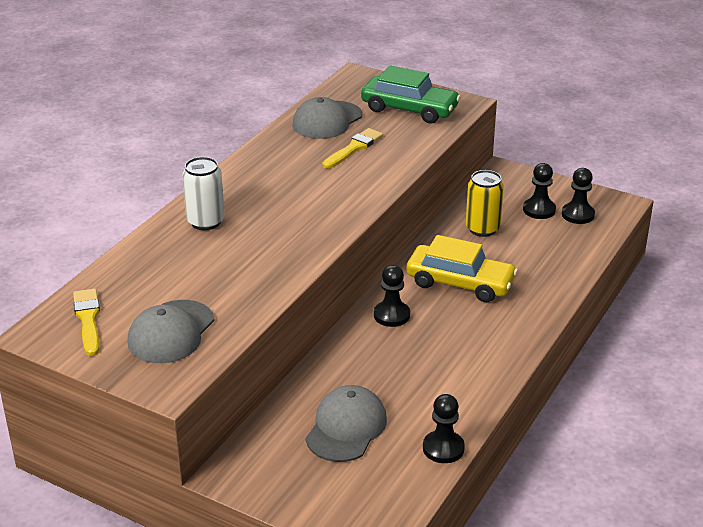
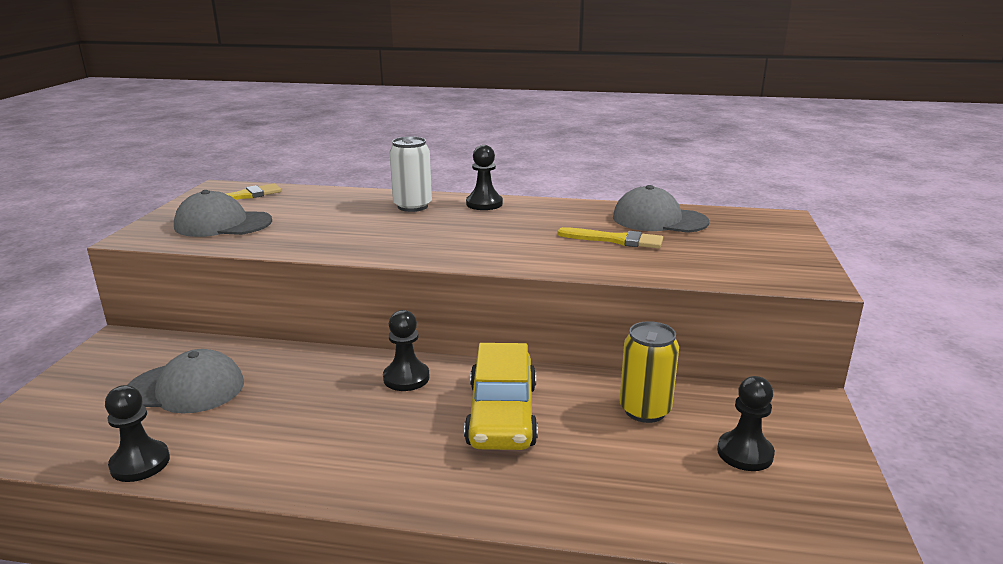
camera: 70 degrees right, 10 degrees down
(409, 109) = (746, 253): green car -> none
(577, 215) = (773, 497): black pawn -> black pawn (484, 204)

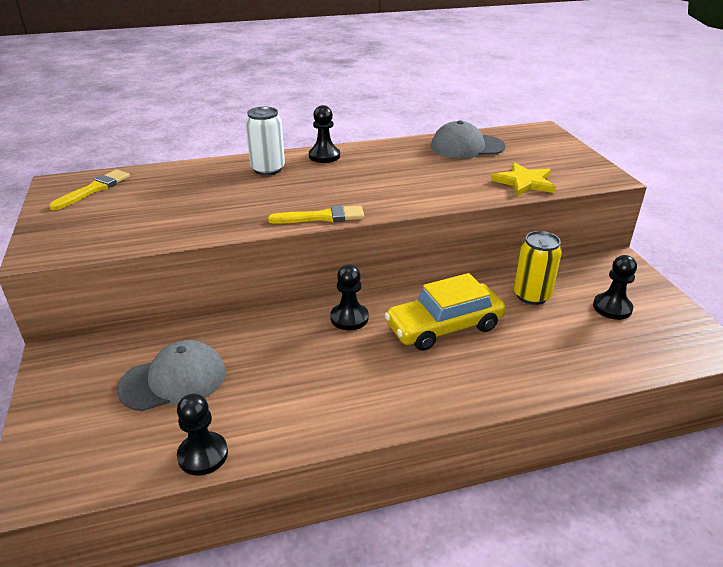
camera: 25 degrees left, 10 degrees up
(223, 224) = (112, 221): grey cap -> none
(502, 414) = (444, 326): yellow car -> yellow car turned 90 degrees clockwise
(615, 240) = (455, 170): yellow brush -> yellow brush (322, 217)
(689, 266) = (524, 182): none -> yellow star

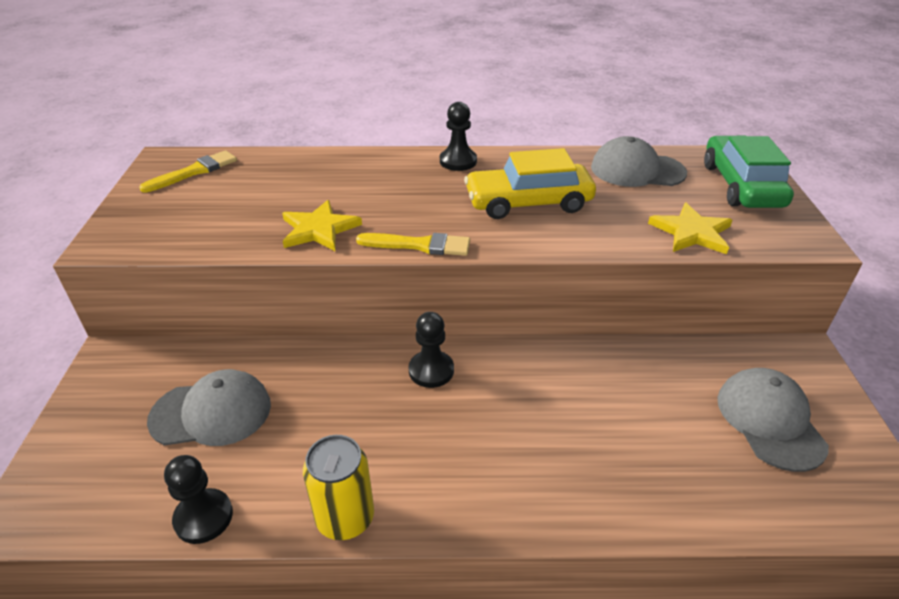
camera: 15 degrees right, 5 degrees up
(231, 217) = (319, 229): none -> yellow star
(268, 169) = (386, 171): white can -> none
(444, 326) = (539, 404): yellow car -> yellow car (528, 202)
(531, 295) = (667, 382): yellow can -> yellow can (345, 518)
(546, 148) = (741, 185): none -> green car
(612, 308) = (770, 421): black pawn -> grey cap

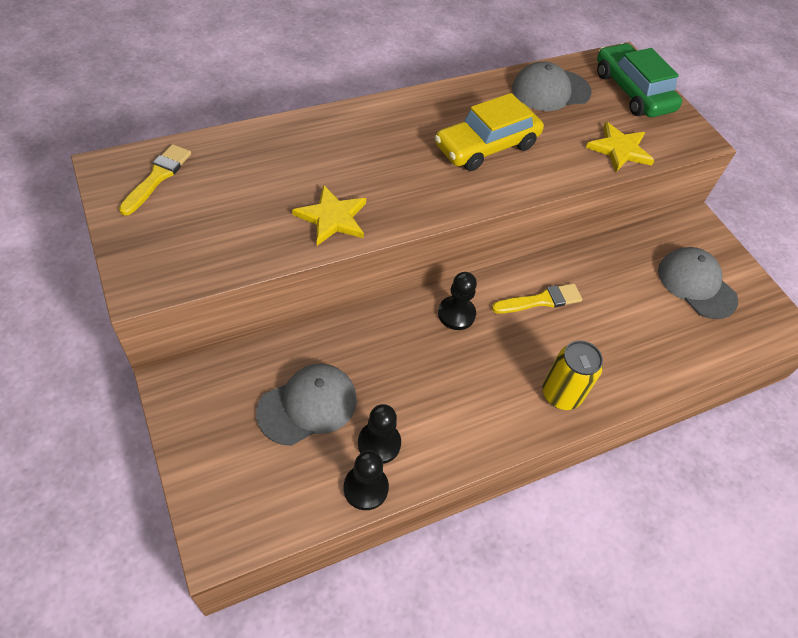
camera: 30 degrees left, 15 degrees up
(345, 518) = (467, 451): yellow can -> yellow can (561, 394)
(419, 245) = (428, 213): yellow brush -> yellow brush (540, 300)
(458, 161) = (401, 110): black pawn -> black pawn (379, 443)

